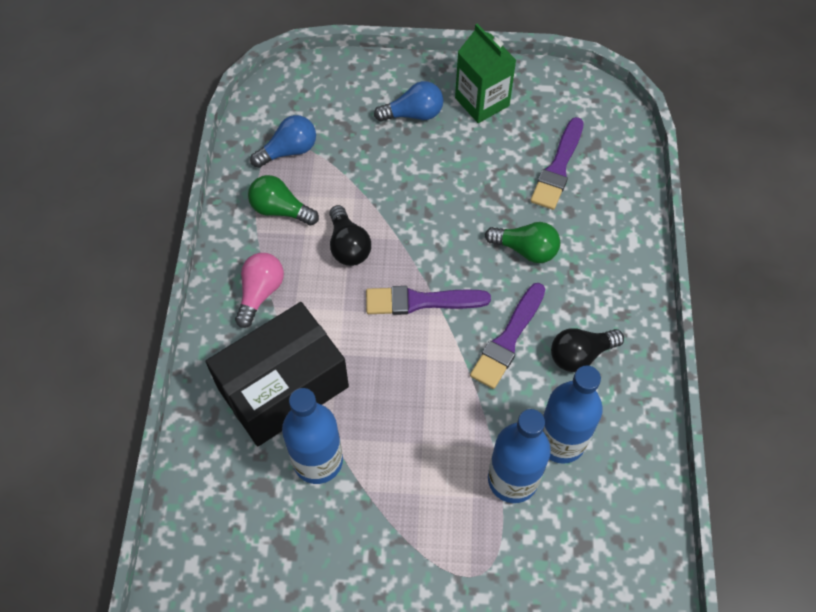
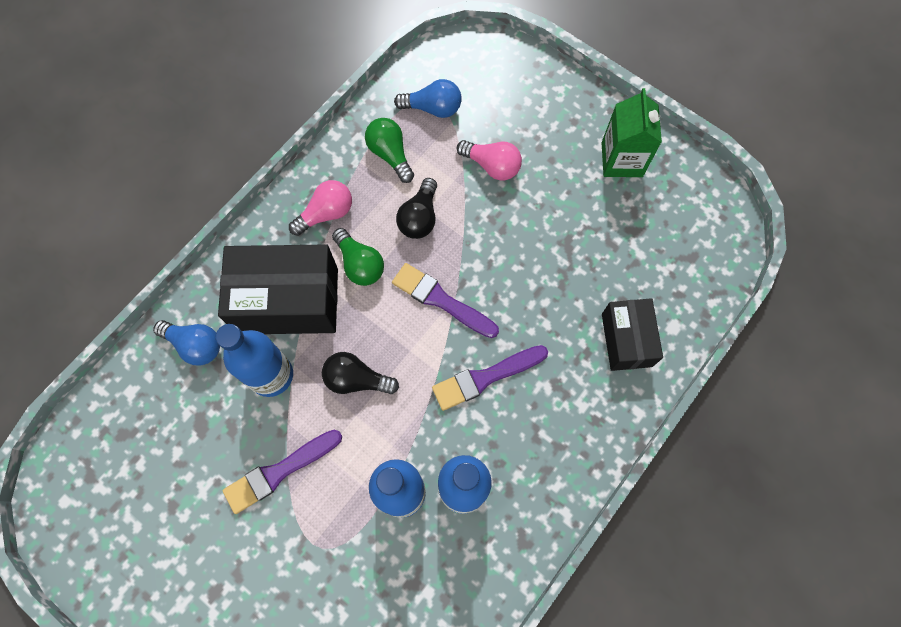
camera: 35 degrees right, 10 degrees up
(378, 168) = (492, 166): none -> pink light bulb
(413, 114) = (556, 136): blue light bulb -> blue light bulb (195, 345)
(526, 250) = (558, 312): green light bulb -> green light bulb (360, 264)
(558, 168) = (641, 258): purple brush -> purple brush (279, 472)
(580, 355) = (534, 430): black light bulb -> black light bulb (356, 379)
(596, 237) = (626, 340): none -> black box

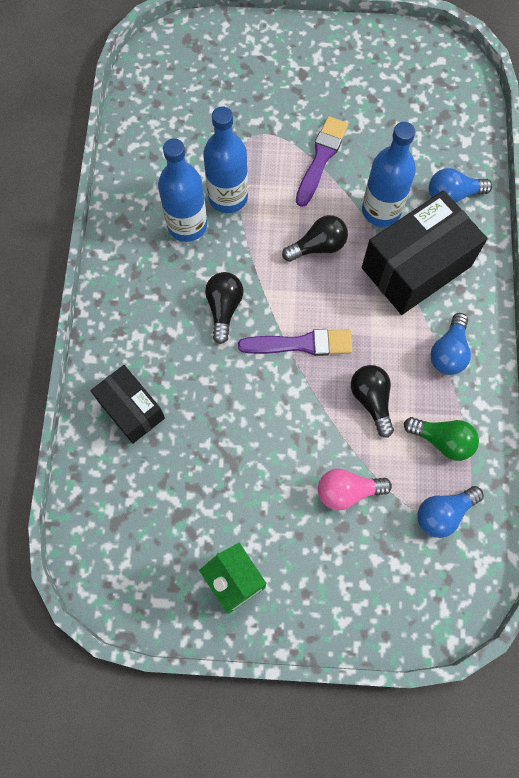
camera: 145 degrees right, 0 degrees up
(326, 213) = (448, 352): pink light bulb -> blue light bulb
(360, 264) = (386, 329): green light bulb -> none
(485, 378) = (224, 308): purple brush -> black light bulb

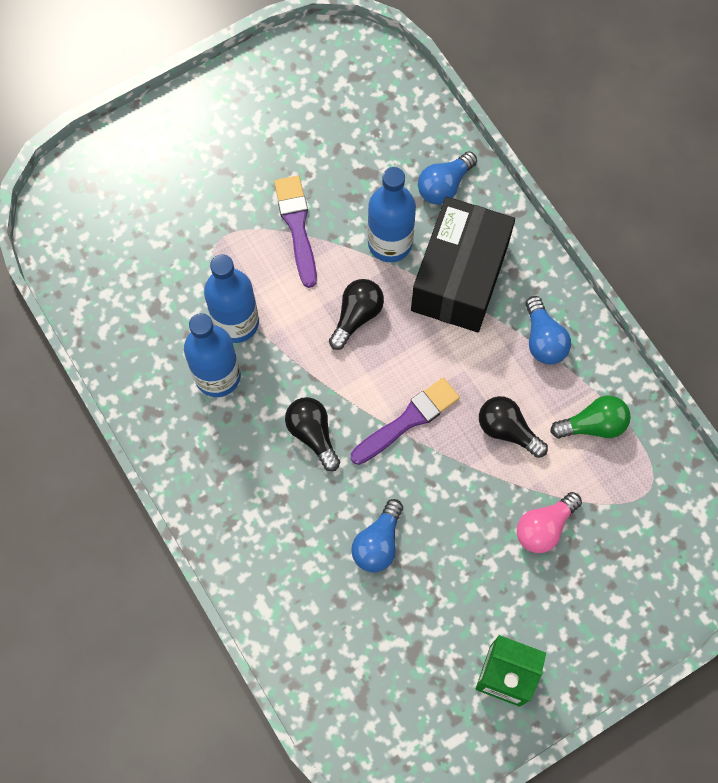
camera: 35 degrees left, 0 degrees up
(131, 409) = (298, 588): black box -> none
(443, 513) = (638, 489): blue light bulb -> blue light bulb (378, 543)

